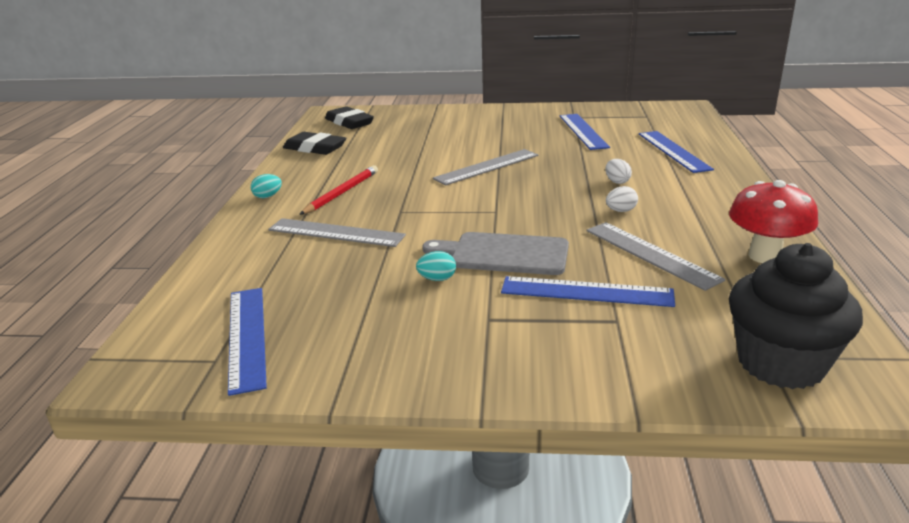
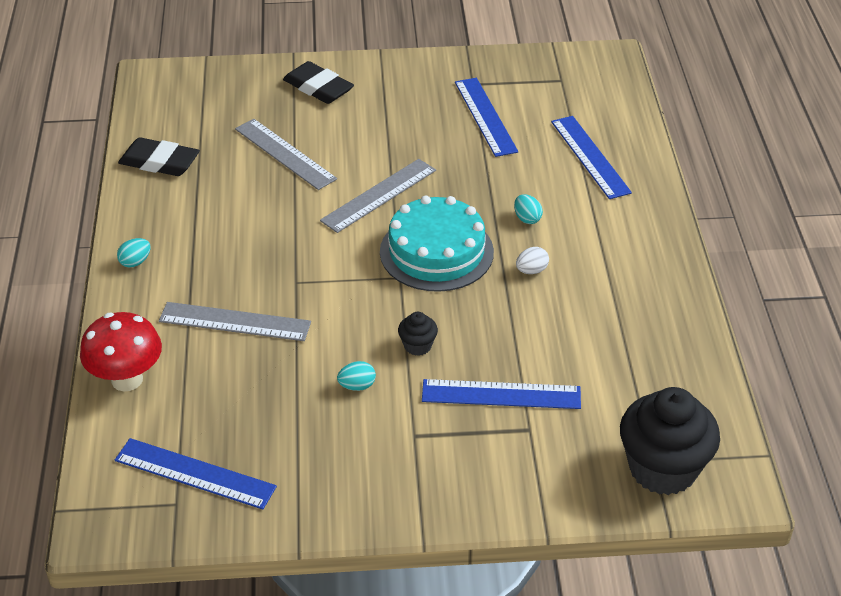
camera: 10 degrees left, 15 degrees up
(246, 336) = (195, 474): blue ruler -> blue ruler turned 45 degrees counterclockwise
(342, 193) = (221, 252): red pencil -> none
(349, 122) = (186, 101): black eraser -> black eraser (318, 87)
(504, 254) = (417, 346): grey cutting board -> black cupcake
(532, 198) = (436, 252): none -> turquoise cake
(617, 181) = (527, 218): white egg -> turquoise egg
(650, 254) = (561, 338): grey ruler -> grey ruler (285, 154)
(765, 256) = (667, 334): red mushroom -> red mushroom (127, 379)

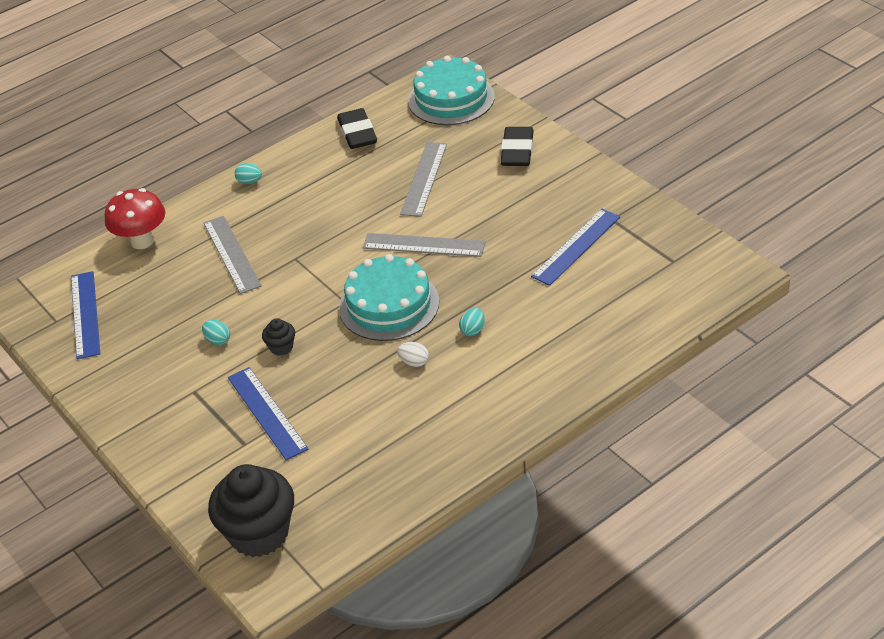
camera: 60 degrees right, 0 degrees up
(191, 88) = (451, 98): none -> turquoise cake
(590, 157) = (587, 326): blue ruler -> none

